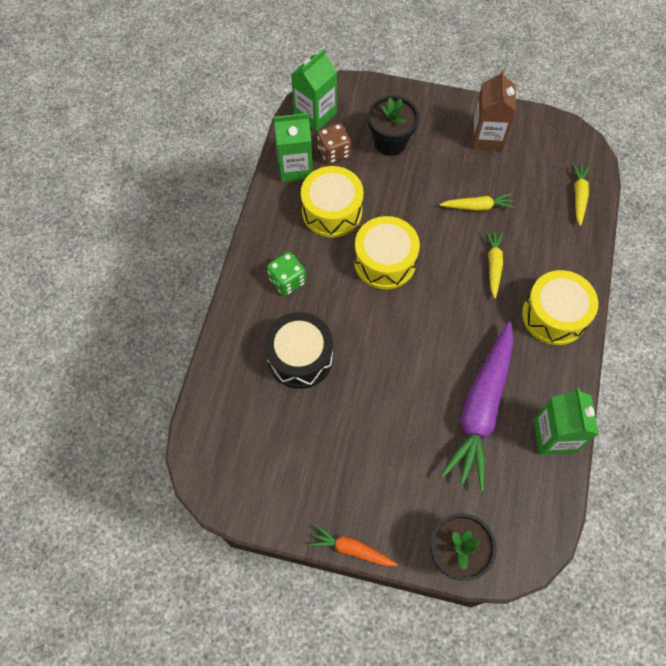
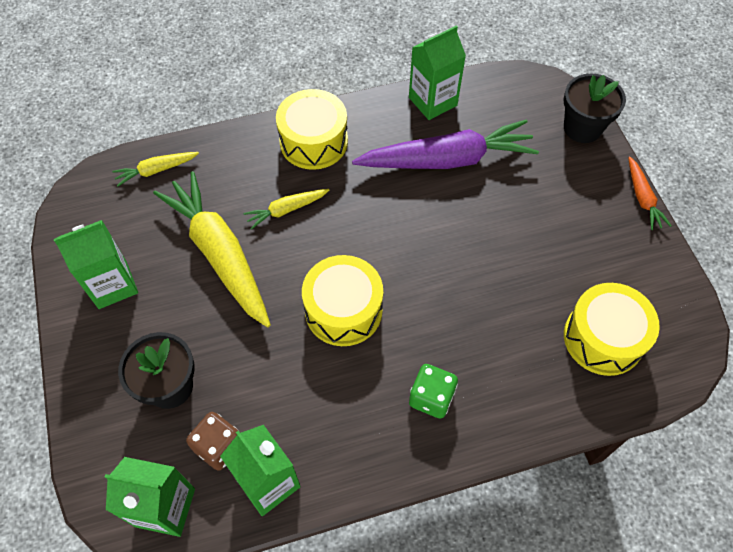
camera: 120 degrees left, 5 degrees down
(300, 357) = (508, 333): black drum -> none
(332, 211) = (309, 400): yellow drum -> yellow drum (603, 338)
(477, 206) = (219, 254): yellow carrot -> yellow carrot, size x2.14
(487, 137) = (112, 285): brown carton -> green carton

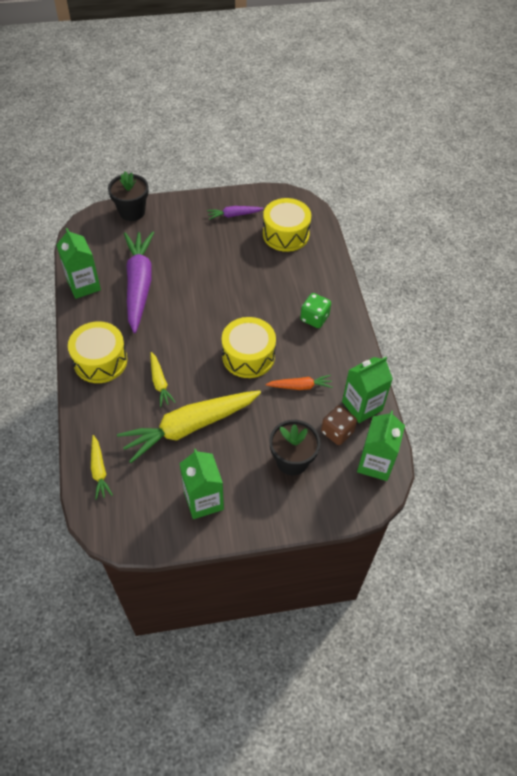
camera: 85 degrees left, 5 degrees down
(620, 257) = (234, 215): none -> purple carrot
(642, 198) = (194, 196): orange carrot -> orange carrot (300, 386)

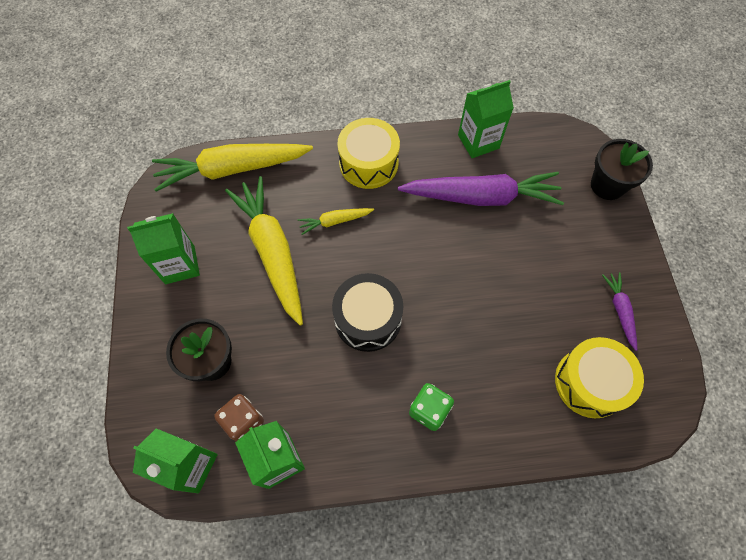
camera: 95 degrees right, 10 degrees up
(99, 470) = (232, 169): yellow carrot -> yellow carrot, size x2.14
(248, 356) = (368, 319): yellow drum -> black drum
(300, 386) = (317, 380): orange carrot -> none

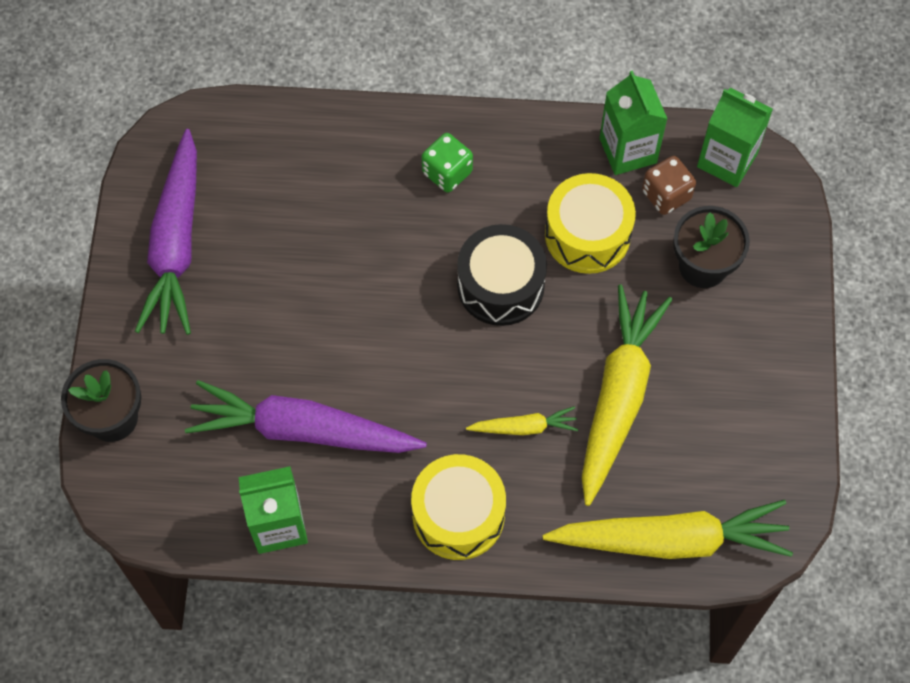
camera: 170 degrees left, 0 degrees up
(180, 265) = (747, 398): green carton -> none
(272, 252) = (618, 396): yellow carrot -> yellow carrot turned 150 degrees counterclockwise
(590, 382) = (249, 171): yellow drum -> yellow drum (587, 234)
(619, 310) = (176, 244): purple carrot -> purple carrot, size x2.14

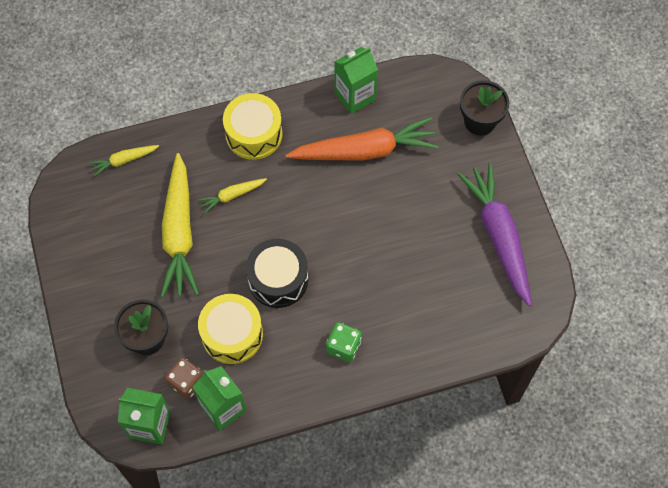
camera: 160 degrees right, 0 degrees up
(302, 430) = (365, 150): purple carrot -> orange carrot
(671, 540) = (124, 160): yellow carrot -> yellow carrot, size x0.47

